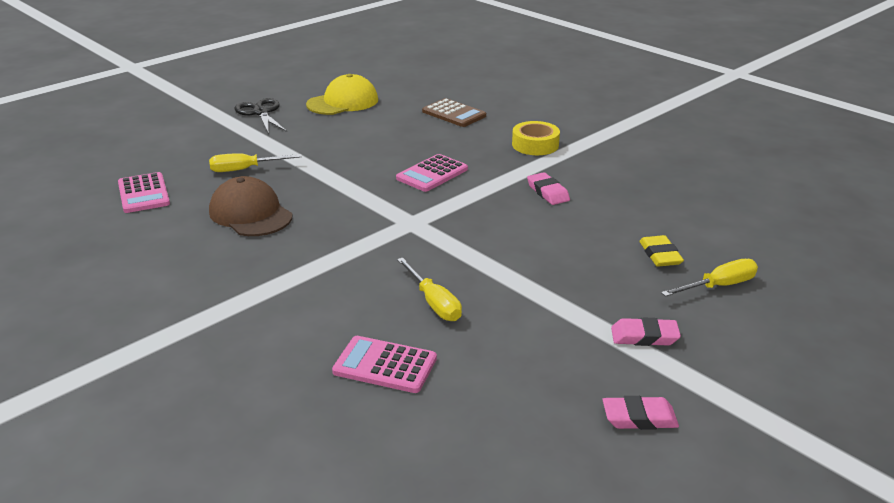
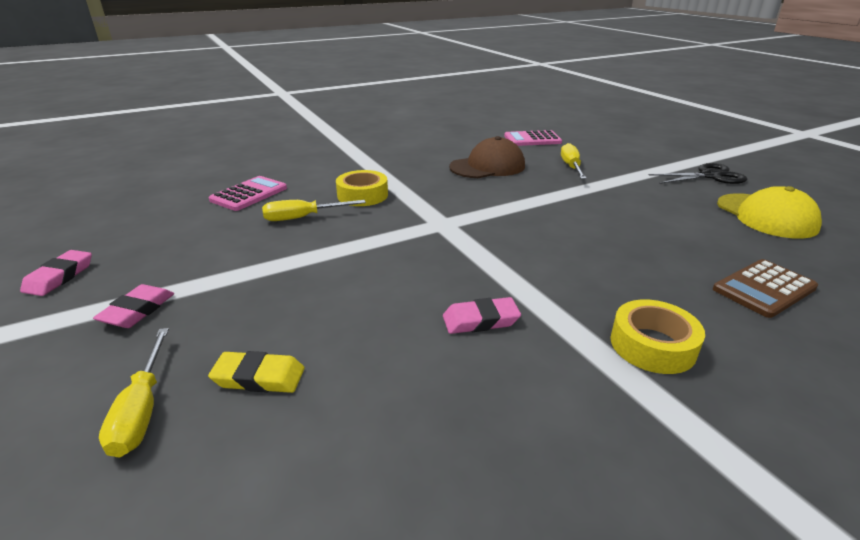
camera: 105 degrees right, 0 degrees up
(360, 278) = (362, 195): none -> yellow tape
(432, 174) = (551, 246): pink calculator -> none

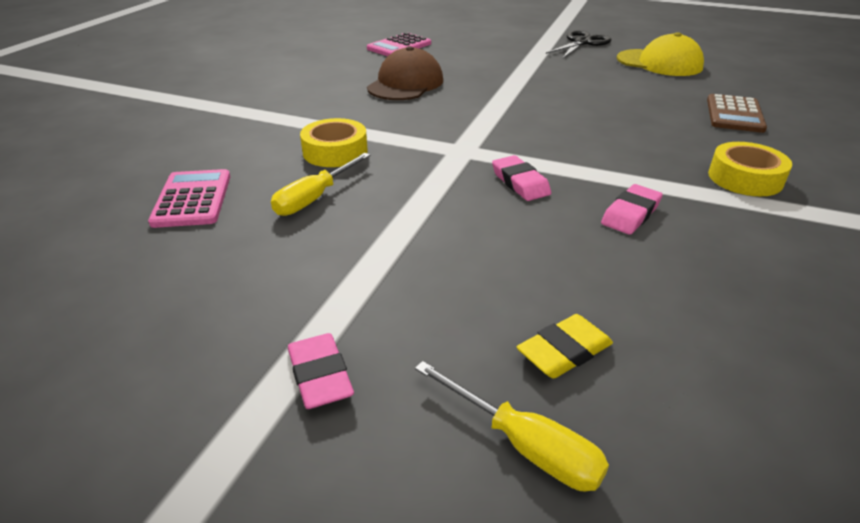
camera: 40 degrees left, 5 degrees up
(59, 277) = (118, 407): pink eraser -> pink eraser (520, 183)
(571, 167) = (476, 63): yellow screwdriver -> none

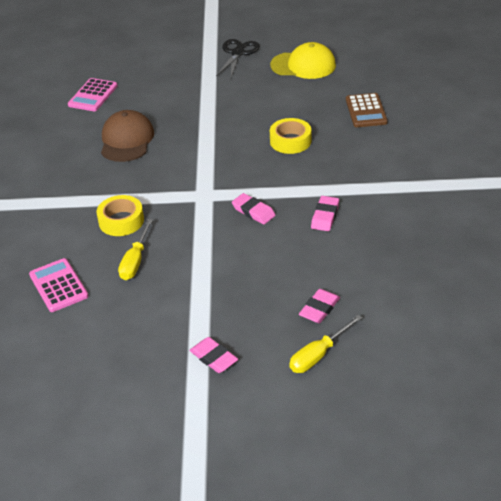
camera: 20 degrees left, 5 degrees up
(524, 445) = (318, 355): yellow screwdriver -> yellow screwdriver turned 120 degrees clockwise
(564, 351) = (319, 309): yellow eraser -> pink eraser
(745, 178) = (381, 169): yellow tape -> yellow tape (290, 141)

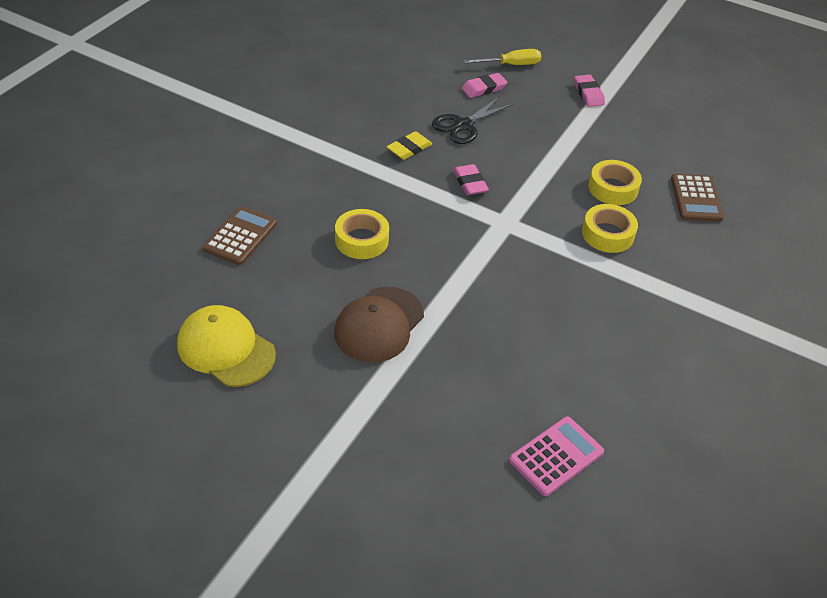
camera: 155 degrees left, 5 degrees up
(58, 285) = (696, 198): pink calculator -> brown calculator
(126, 140) = (548, 340): brown cap -> brown cap (379, 325)
(135, 261) = (613, 188): yellow screwdriver -> yellow tape
(237, 53) = (285, 430): black scissors -> black scissors (463, 125)
(325, 216) = (409, 148): pink eraser -> yellow eraser

